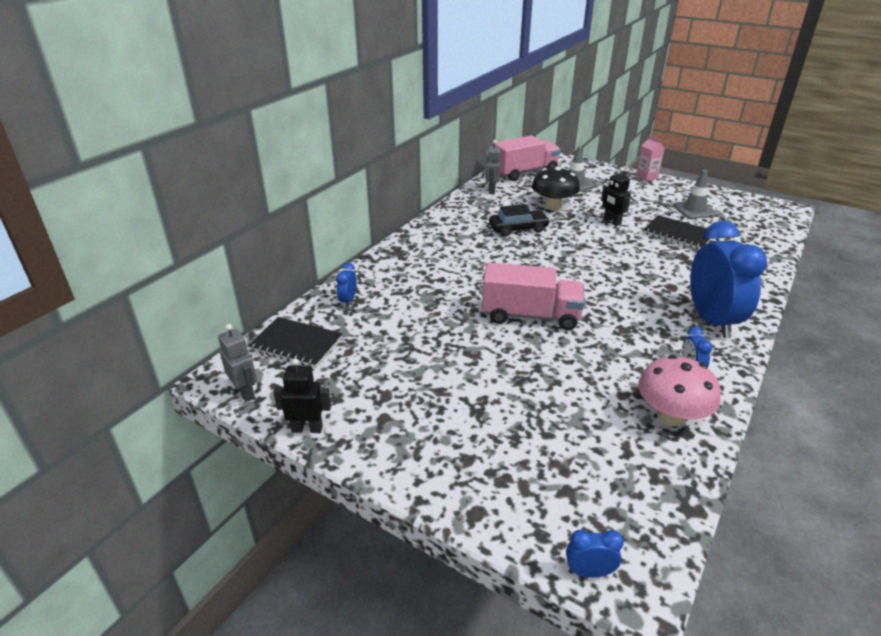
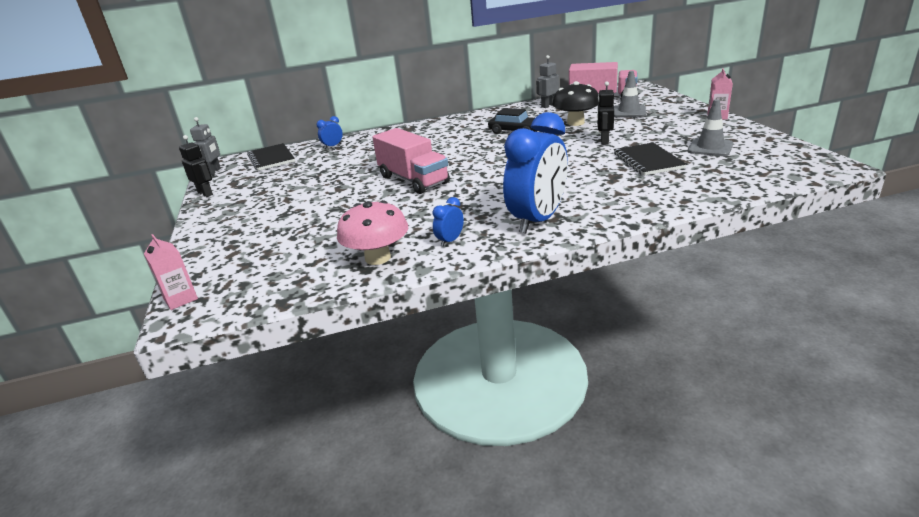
camera: 45 degrees right, 5 degrees down
(589, 572) = (181, 299): blue clock -> pink carton

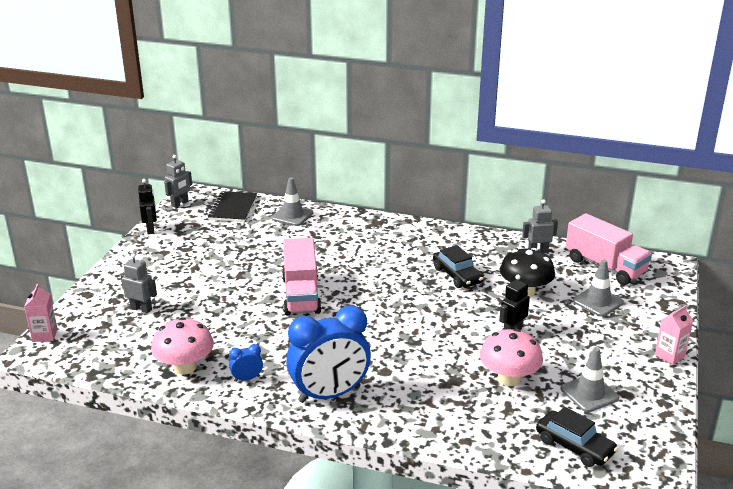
camera: 30 degrees right, 0 degrees up
(270, 241) = (141, 309): none -> grey robot
(333, 146) = (292, 215): blue clock -> grey traffic cone
(648, 161) = (509, 378): black notebook -> pink mushroom
(755, 173) = (574, 446): none -> black car

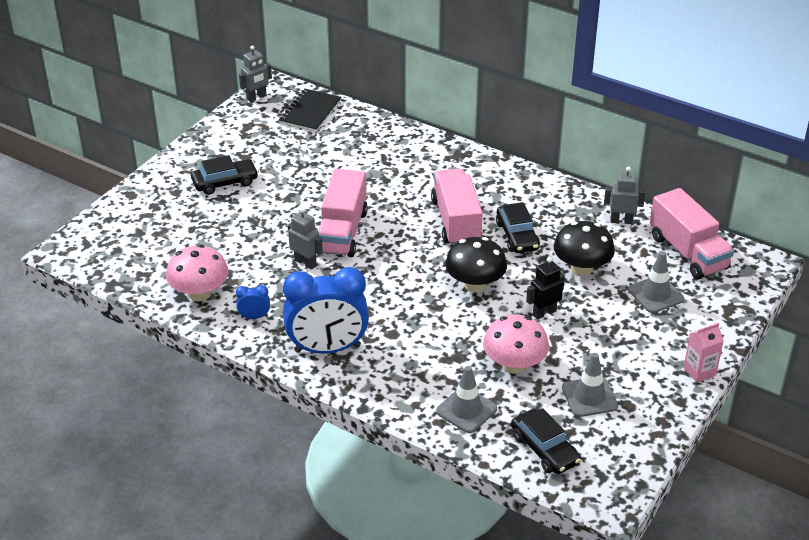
camera: 15 degrees right, 10 degrees up
(45, 335) = (78, 234): pink carton -> none
(141, 309) = (178, 220): grey robot -> grey robot (305, 262)
(150, 229) = (216, 126): black robot -> none
(175, 272) = (225, 182): none -> black car
(292, 215) = (370, 131): grey traffic cone -> grey traffic cone (466, 410)
(399, 272) = (456, 221): none -> pink truck
(440, 318) = (475, 284): none -> black mushroom

